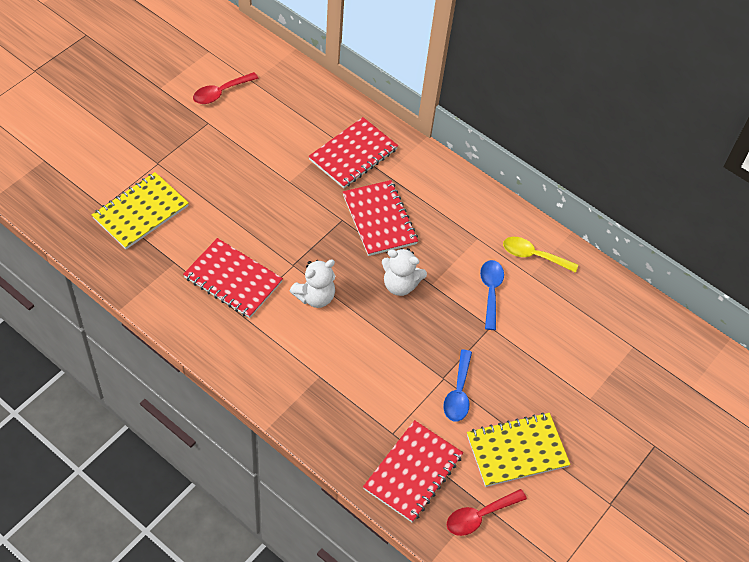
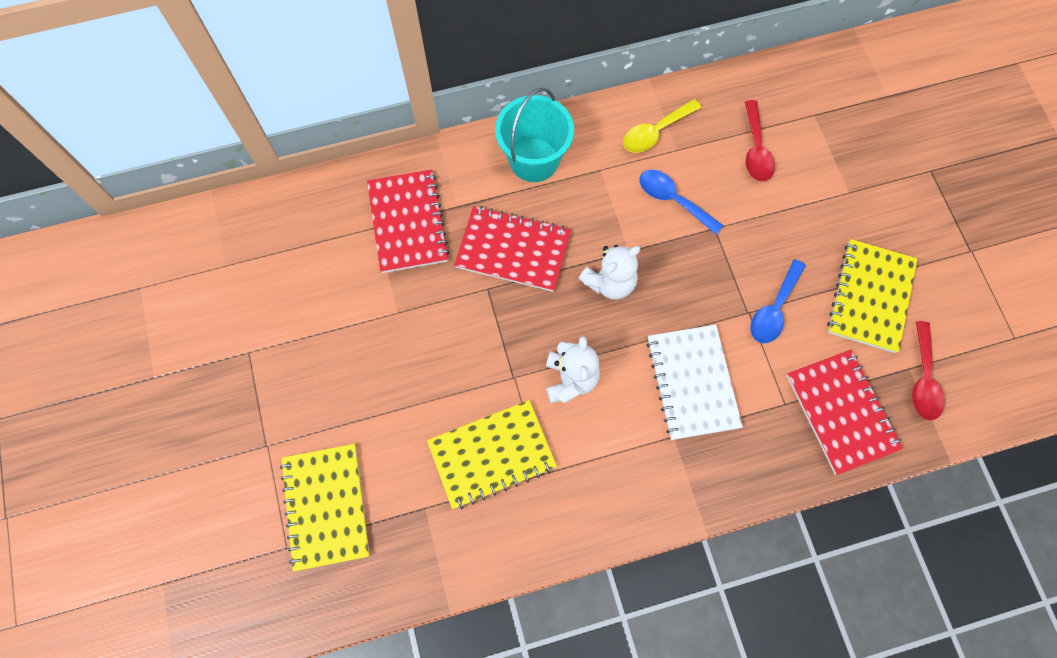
camera: 50 degrees left, 15 degrees up
(221, 92) = (214, 311): red spoon -> red spoon (755, 149)
(233, 280) = (492, 455): red notebook -> yellow notebook
(365, 368) = (692, 383): none -> white notebook
(453, 198) = (534, 160): none -> turquoise bucket
(458, 393) = (774, 309): blue spoon -> blue spoon turned 75 degrees clockwise

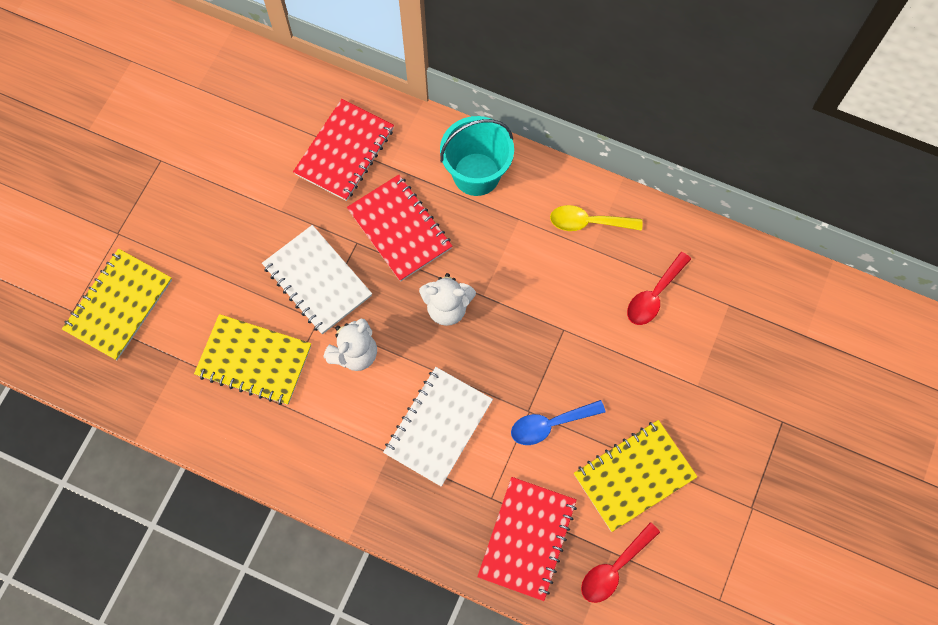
camera: 40 degrees right, 0 degrees up
(483, 345) = (317, 281): none -> white notebook
(673, 200) = (552, 284): blue spoon -> none

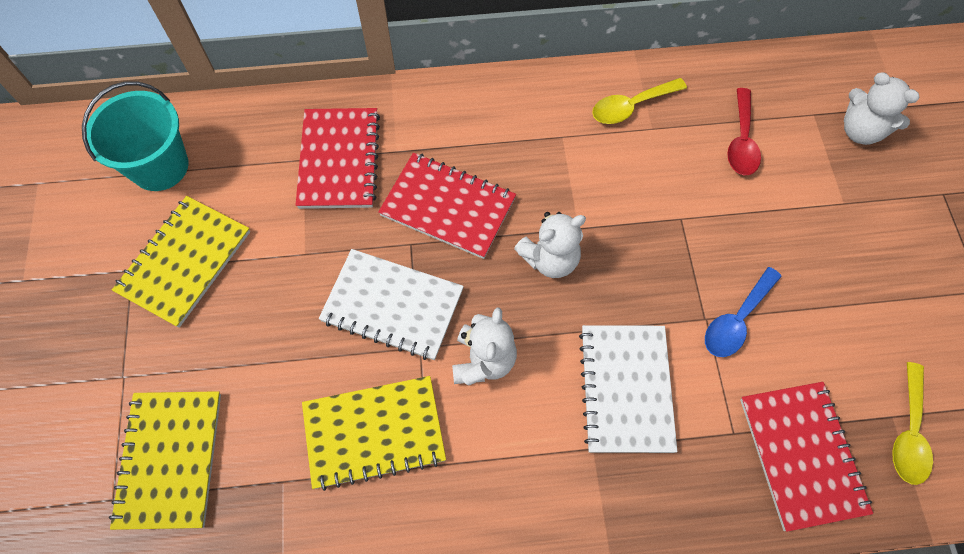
camera: 30 degrees left, 5 degrees down
(476, 174) = (491, 116): turquoise bucket -> turquoise bucket (160, 166)
(614, 568) = (908, 432): red spoon -> yellow spoon
(634, 475) = (854, 324): yellow notebook -> yellow notebook (184, 262)
(756, 338) = (860, 131): none -> white teddy bear

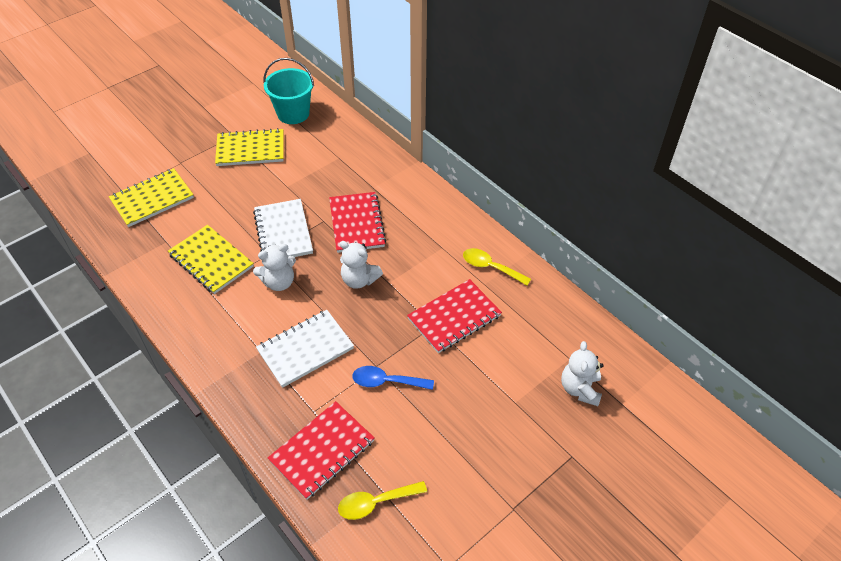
camera: 55 degrees right, 15 degrees down
(339, 160) = (349, 170): red notebook -> red notebook (454, 317)
(741, 141) = (514, 330): red spoon -> none

